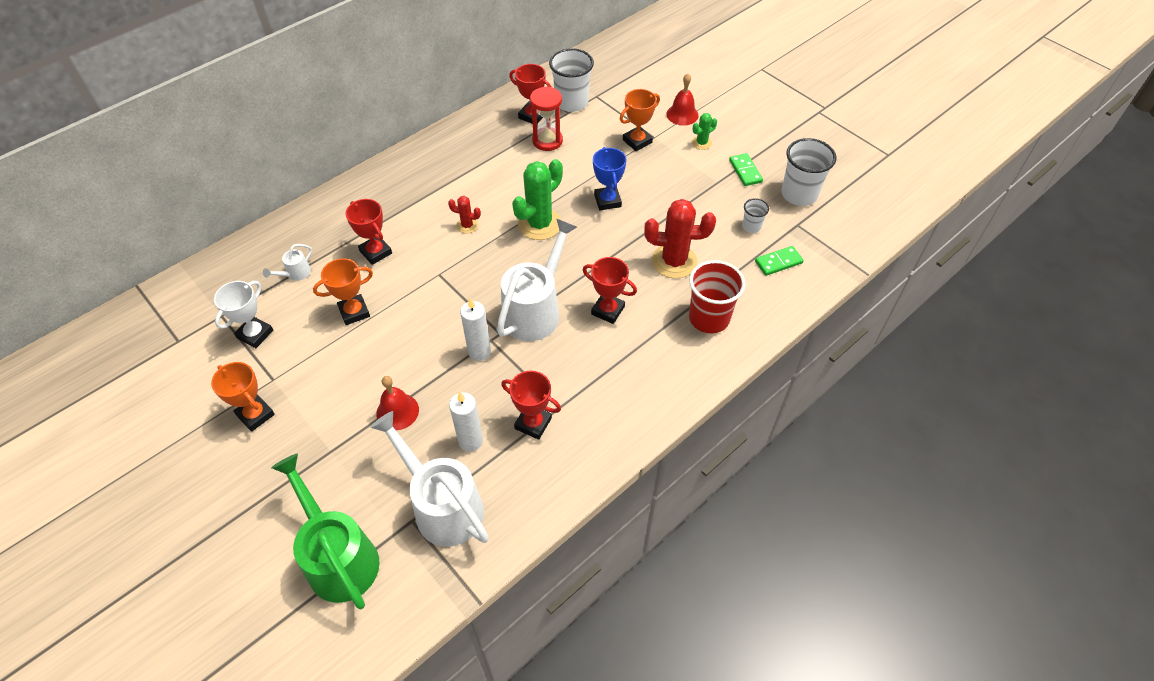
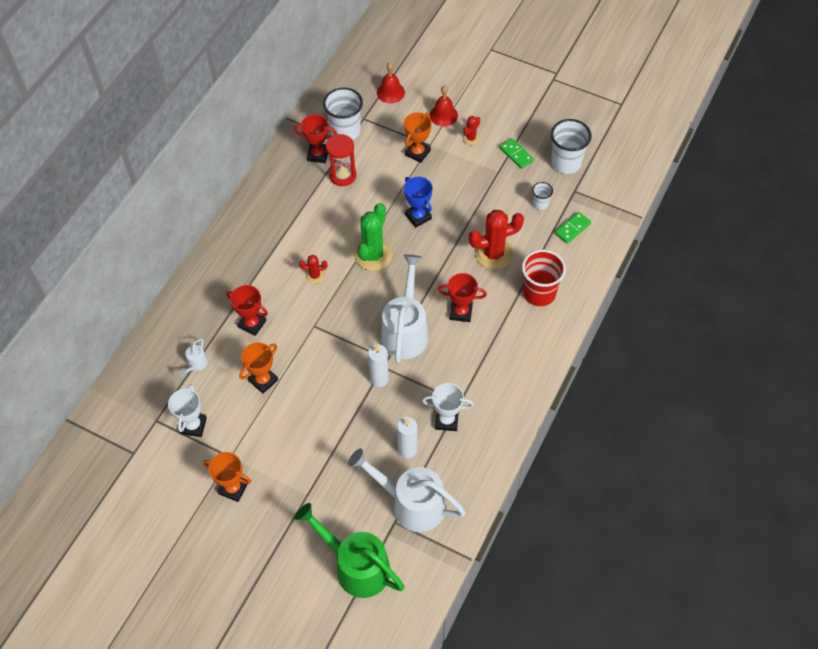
camera: 20 degrees left, 5 degrees up
(397, 411) = (341, 447): red bell -> red bell (390, 92)
(533, 423) = (446, 420): red trophy -> white trophy
(701, 143) = (471, 138): green cactus -> red cactus

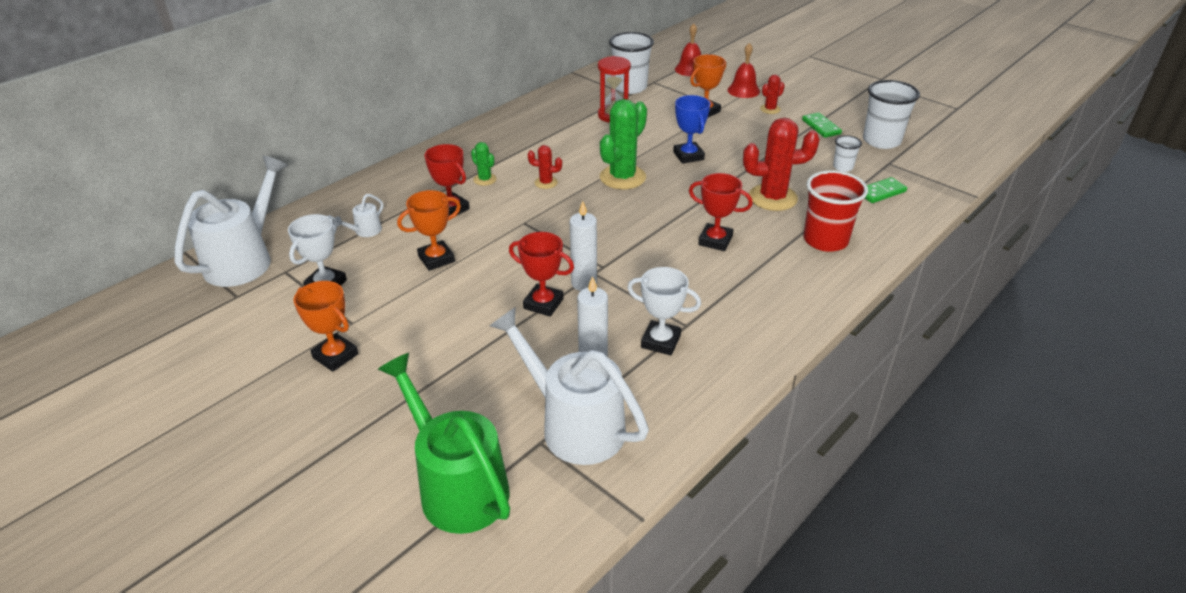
camera: 15 degrees right, 20 degrees down
(265, 283) = (485, 179): none -> green cactus
(318, 155) = (593, 98): red trophy -> red trophy (543, 304)
(405, 330) = (637, 245): white watering can -> white watering can (245, 259)

